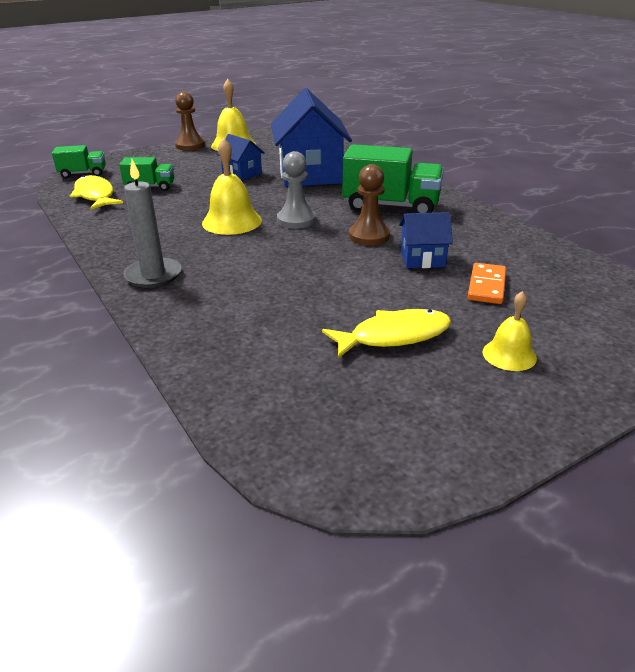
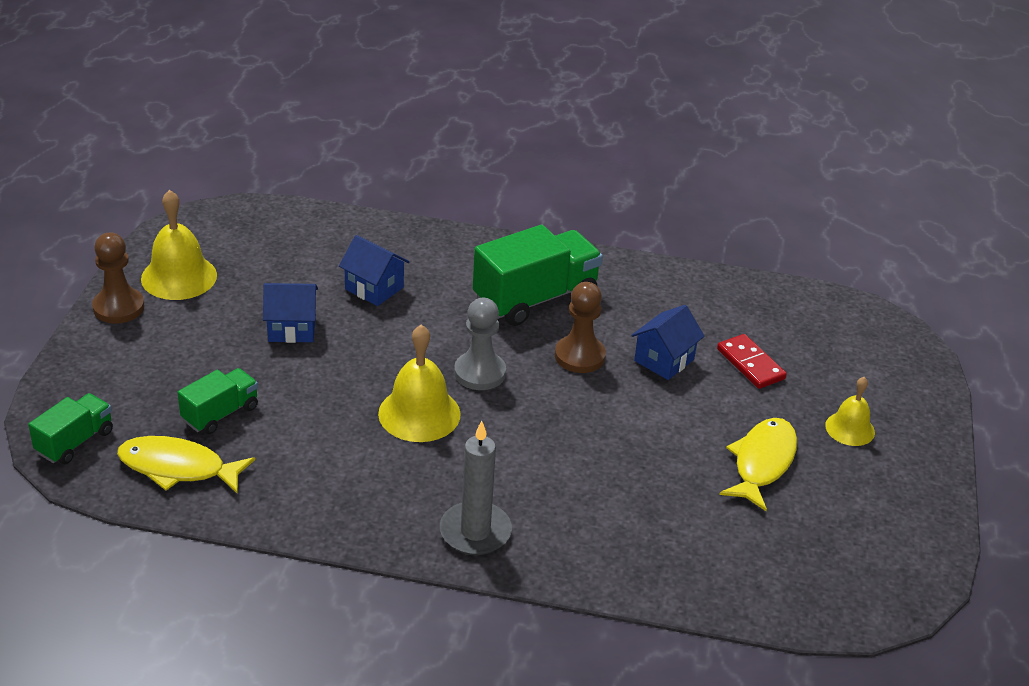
camera: 50 degrees left, 5 degrees up
(310, 174) = (374, 288): blue house -> blue house, size x0.49
(487, 286) = (750, 364): orange domino -> red domino

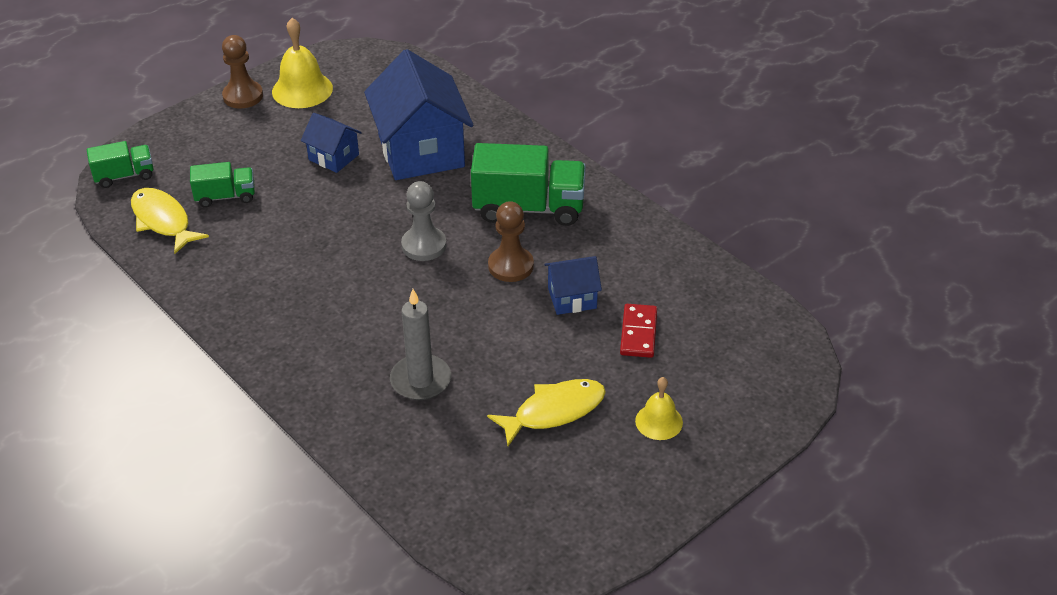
camera: 40 degrees right, 5 degrees up
(374, 288) = (421, 151): blue house -> blue house, size x2.04
(419, 413) = (349, 255): yellow bell -> none
(475, 532) = (293, 355): grey candle -> grey candle (420, 380)

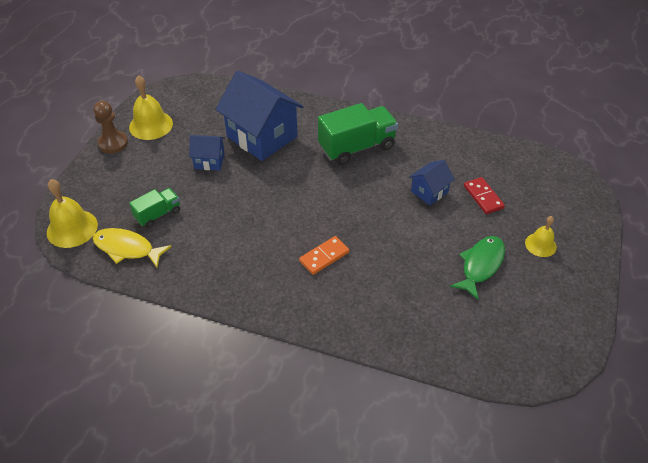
camera: 30 degrees left, 5 degrees up
(124, 176) = (72, 228): green truck -> yellow bell
(370, 320) = (324, 256): none -> orange domino
(420, 380) = (388, 282): grey candle -> none
(424, 245) = (315, 195): grey pawn -> none
(510, 266) = (377, 187): brown pawn -> none
(554, 411) = (480, 265): yellow fish -> green fish

